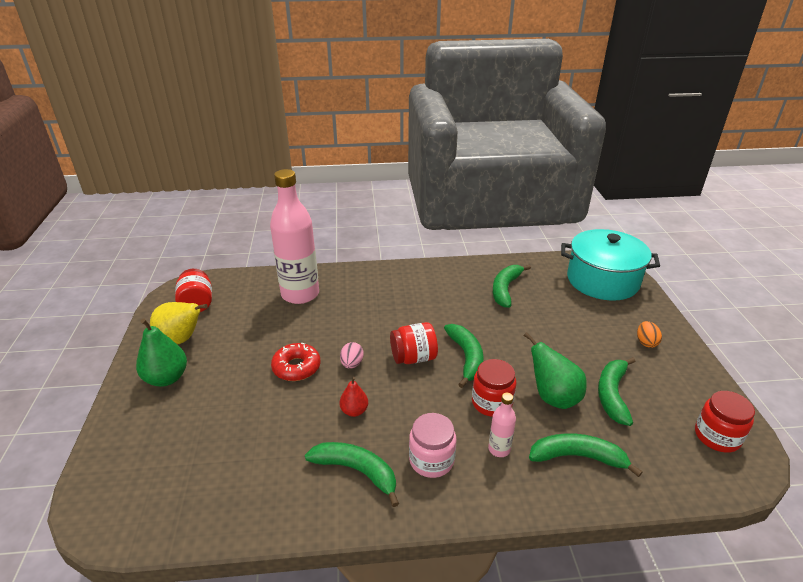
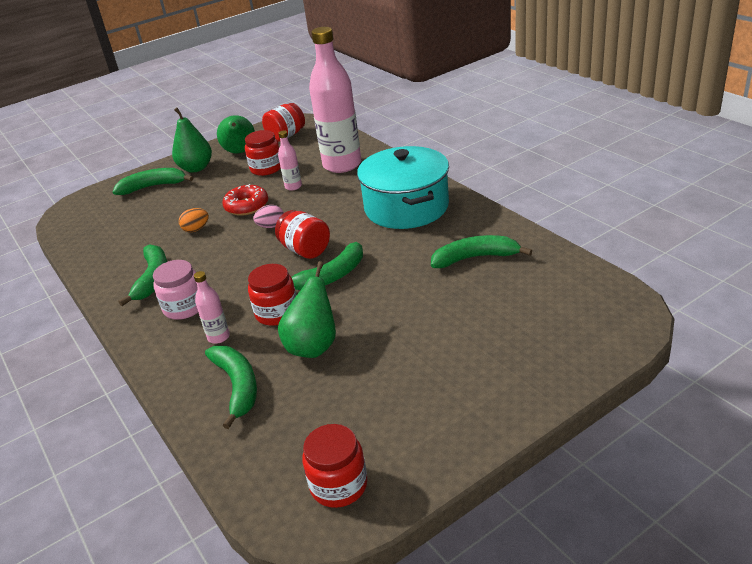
camera: 65 degrees right, 0 degrees up
(181, 339) = (240, 152): yellow pear -> green pear
(242, 334) = (266, 168): none -> red jar
(299, 330) = (293, 186): none -> pink bottle
(354, 411) = (216, 251): red pear -> none
(602, 280) = (584, 318): turquoise pot -> turquoise pot (406, 207)
(612, 395) = (350, 385): green banana -> green banana (153, 187)
(646, 342) = (477, 388): orange egg -> orange egg (196, 229)

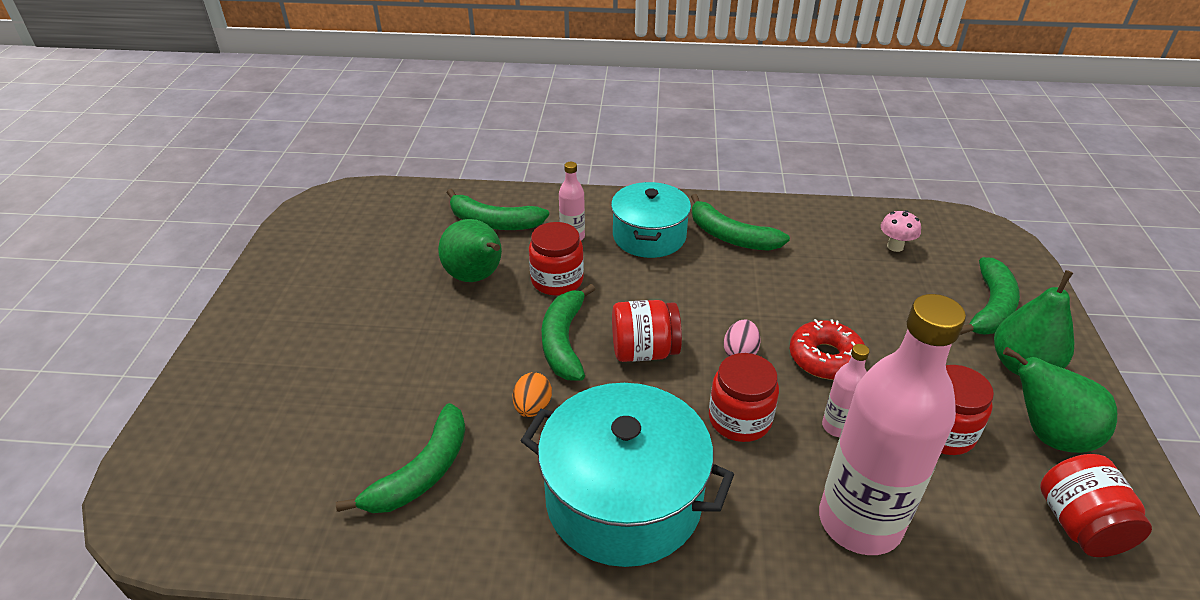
camera: 125 degrees right, 5 degrees up
(113, 226) = (895, 246): none -> pink mushroom
(184, 307) = (649, 236): pink jar -> turquoise pot
(196, 229) = (809, 297): orange egg -> orange egg (532, 407)
(339, 485) = (330, 222): red jar -> red jar (739, 419)

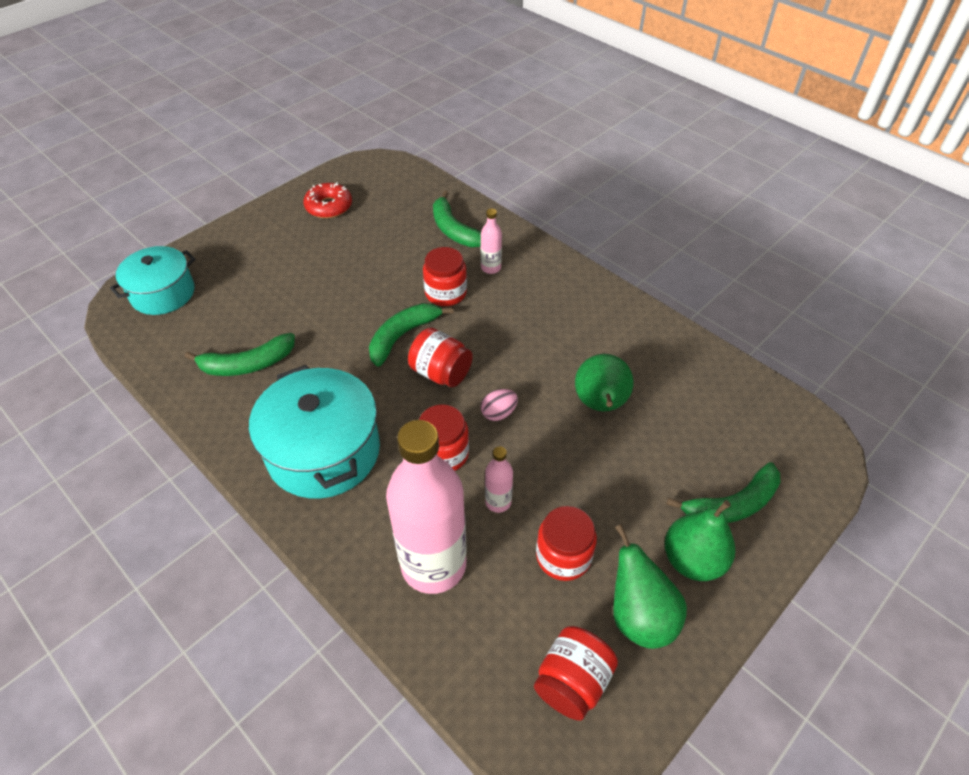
camera: 40 degrees right, 10 degrees up
(476, 277) = (401, 263): green pear -> green pear (600, 404)
(532, 407) = (339, 365): orange egg -> none
(649, 236) = (542, 296): turquoise pot -> turquoise pot (163, 293)
(731, 236) = (600, 329): green banana -> none
(825, 358) = (551, 454): red donut -> red donut (329, 207)
(895, 246) = (720, 411): pink mushroom -> none

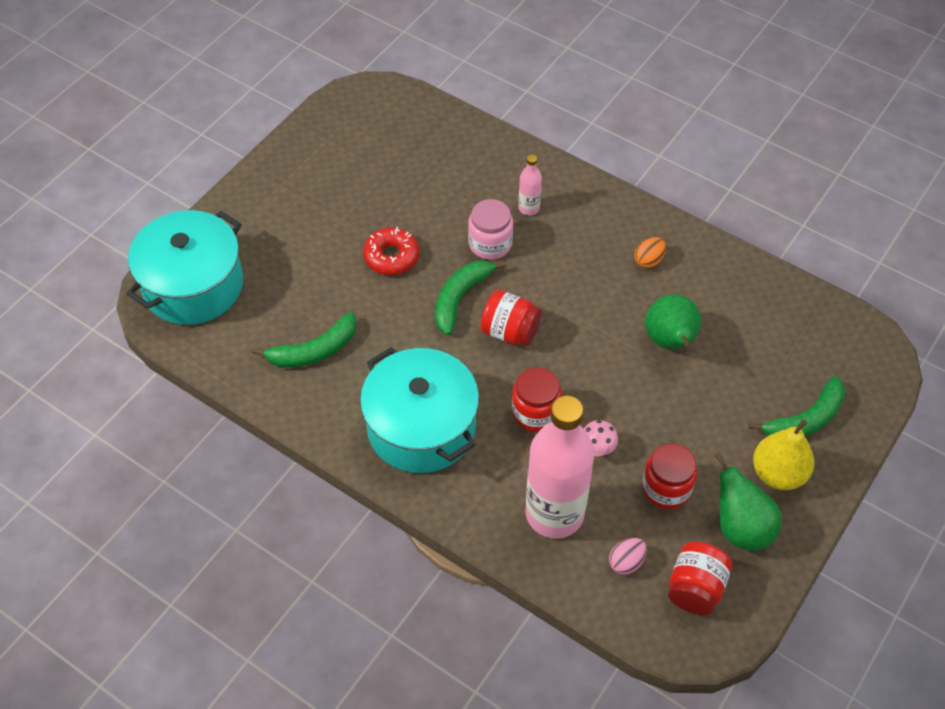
camera: 10 degrees left, 5 degrees up
(163, 293) = (193, 285): turquoise pot -> turquoise pot, size x1.50
(329, 207) = (333, 156): red donut -> red donut (391, 257)
(445, 293) = (490, 244): red jar -> pink jar
(454, 230) = (478, 167): green banana -> none
(498, 413) = (576, 365): pink egg -> pink egg (626, 562)
(498, 502) = (597, 449): pink bottle -> pink mushroom
(594, 326) = (648, 260): none -> orange egg
(692, 560) = (778, 474): green pear -> yellow pear

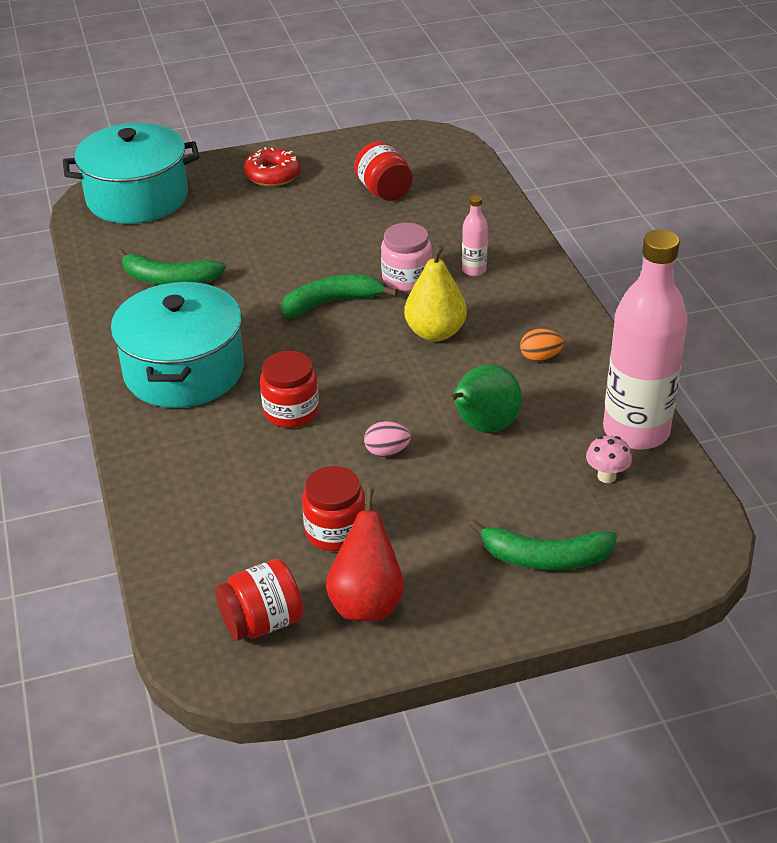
camera: 40 degrees right, 15 degrees down
(391, 257) = (311, 249): red donut -> red donut (273, 175)
(510, 332) = (344, 345): red jar -> red jar (384, 191)
(554, 514) = (212, 491): pink bottle -> pink bottle (636, 431)
(597, 449) = (310, 467): pink mushroom -> pink mushroom (606, 476)
(626, 562) = (226, 563): pink egg -> pink egg (387, 452)
(740, 528) = (367, 603): green pear -> red pear
(778, 474) = (460, 584): yellow pear -> yellow pear (435, 333)

